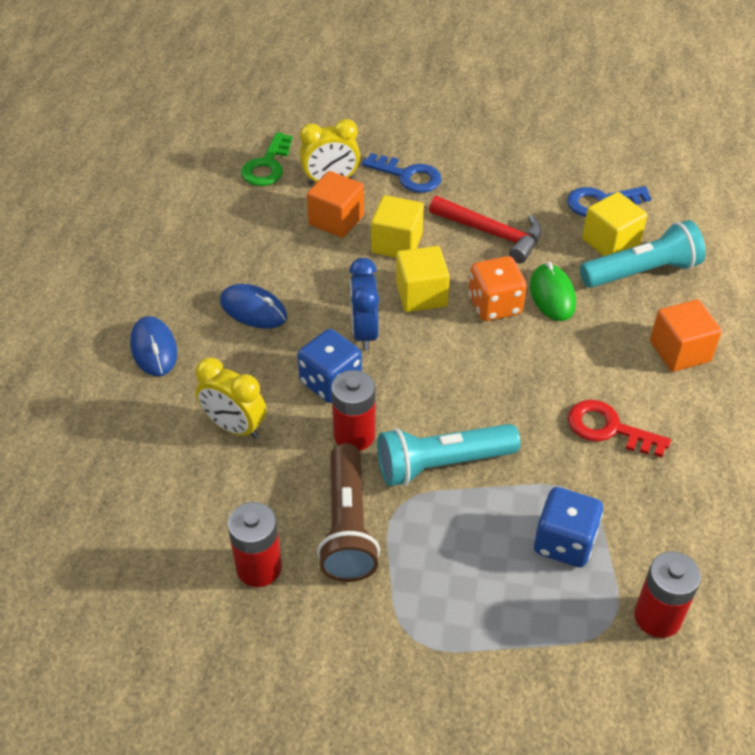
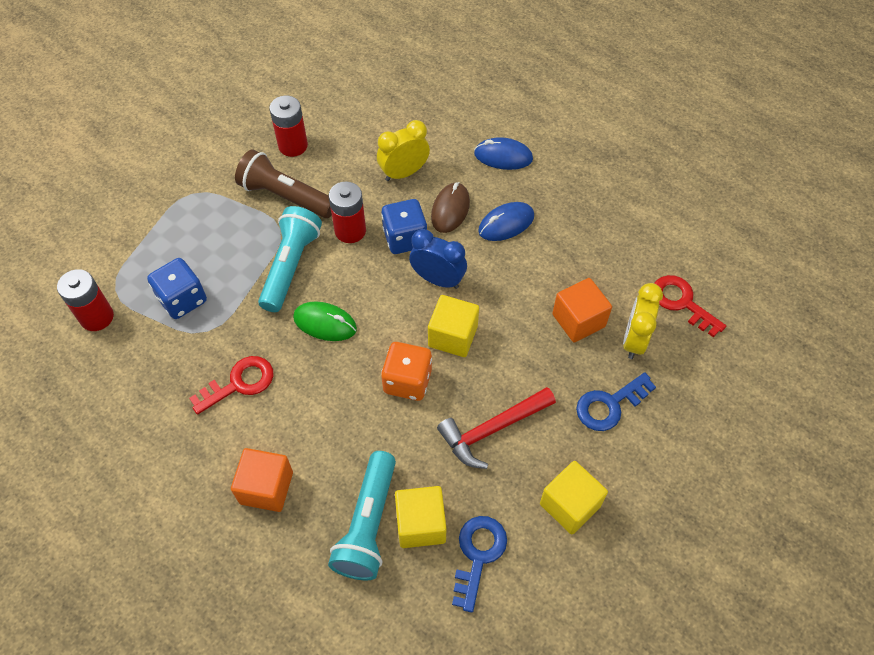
camera: 120 degrees right, 10 degrees up
(263, 362) = (450, 209): none -> brown mouse
(267, 165) = (682, 303): green key -> red key
(397, 243) = (523, 349): yellow cube -> yellow cube (570, 505)
(552, 295) = (390, 431): green mouse -> green mouse (325, 323)

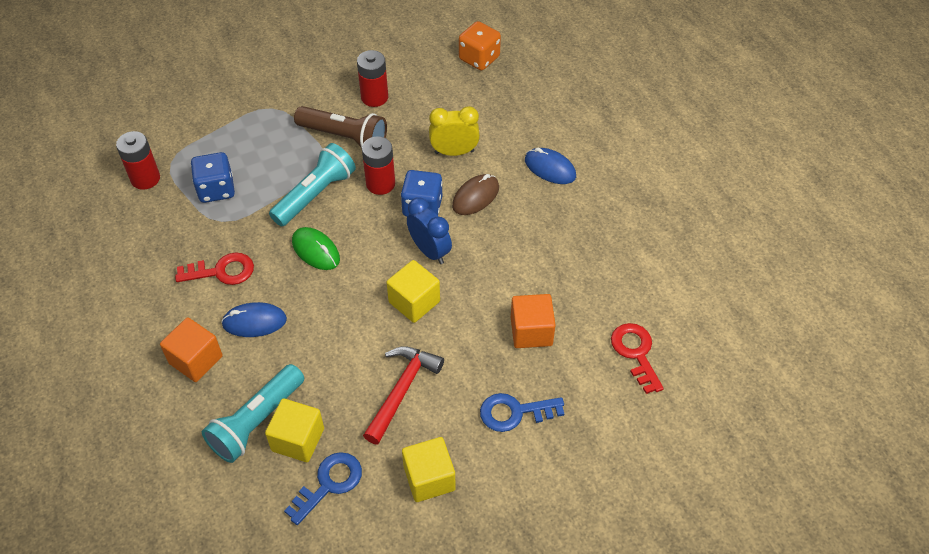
camera: 25 degrees right, 5 degrees down
(286, 196) = (344, 137): brown flashlight -> brown flashlight turned 150 degrees clockwise
(407, 381) = (355, 323): orange dice -> orange dice (479, 58)
(492, 429) = (401, 390): red hammer -> red hammer turned 120 degrees clockwise
(506, 224) = (517, 226): blue mouse -> blue mouse (254, 322)
(634, 340) = (571, 367): yellow clock -> none

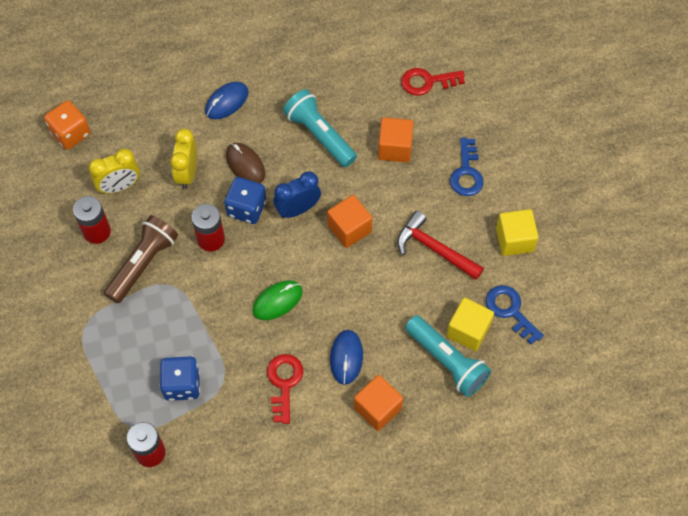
camera: 80 degrees left, 10 degrees up
(315, 195) = (210, 296): turquoise flashlight -> turquoise flashlight (319, 135)
(414, 302) = (349, 228): yellow cube -> orange cube
(428, 104) = (119, 186): none -> yellow clock

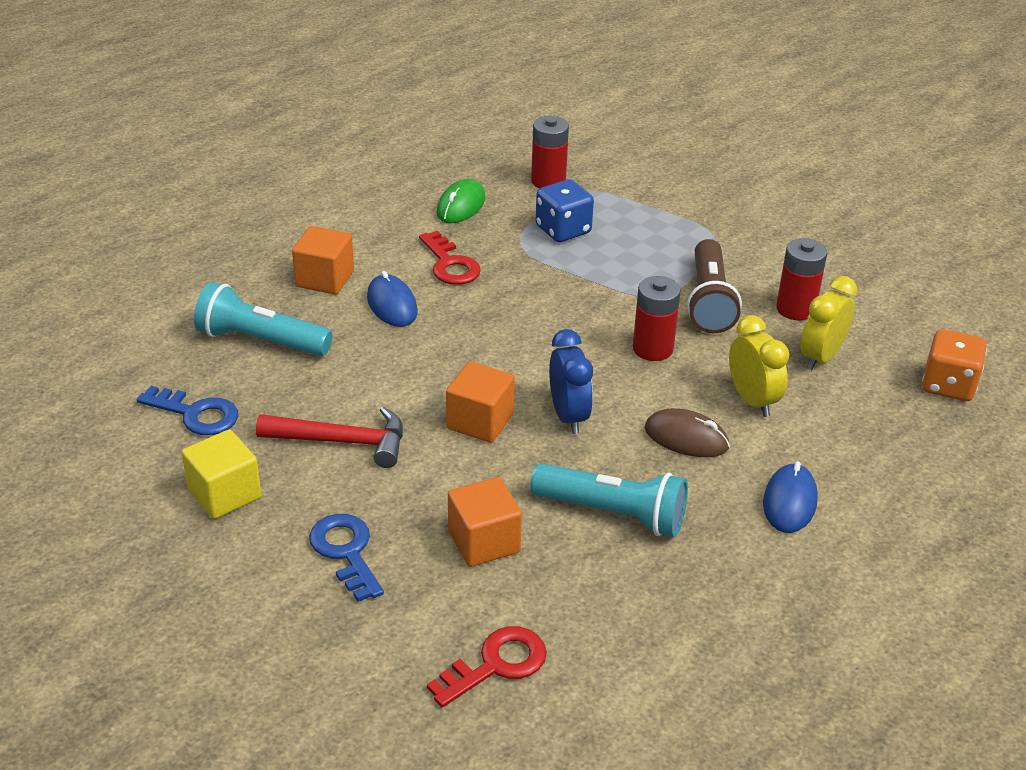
camera: 150 degrees right, 25 degrees down
(246, 208) = (638, 393): blue dice -> none
(277, 301) = (516, 323): green mouse -> green mouse (461, 206)
(298, 209) = (568, 416): blue clock -> blue clock turned 45 degrees counterclockwise
(468, 330) = (247, 376): yellow cube -> none

